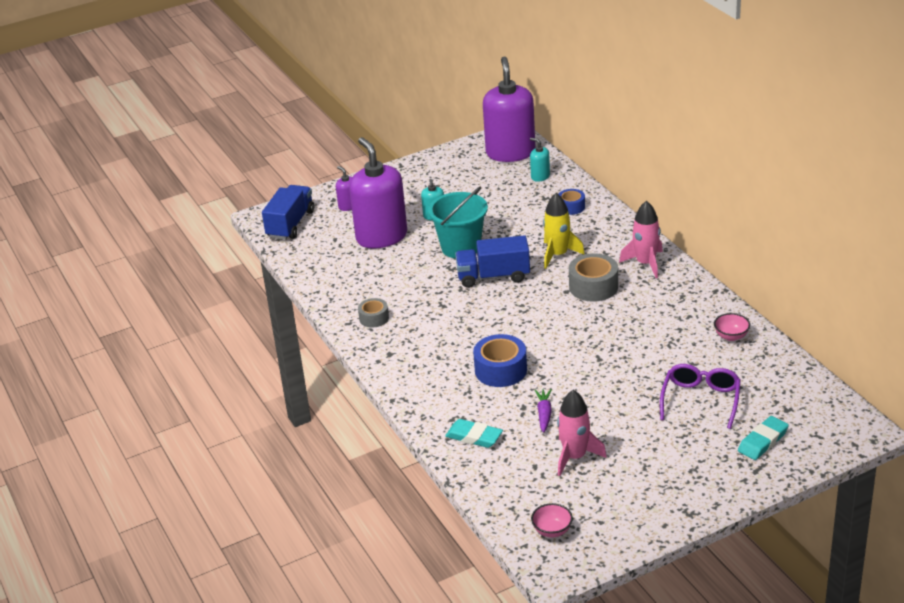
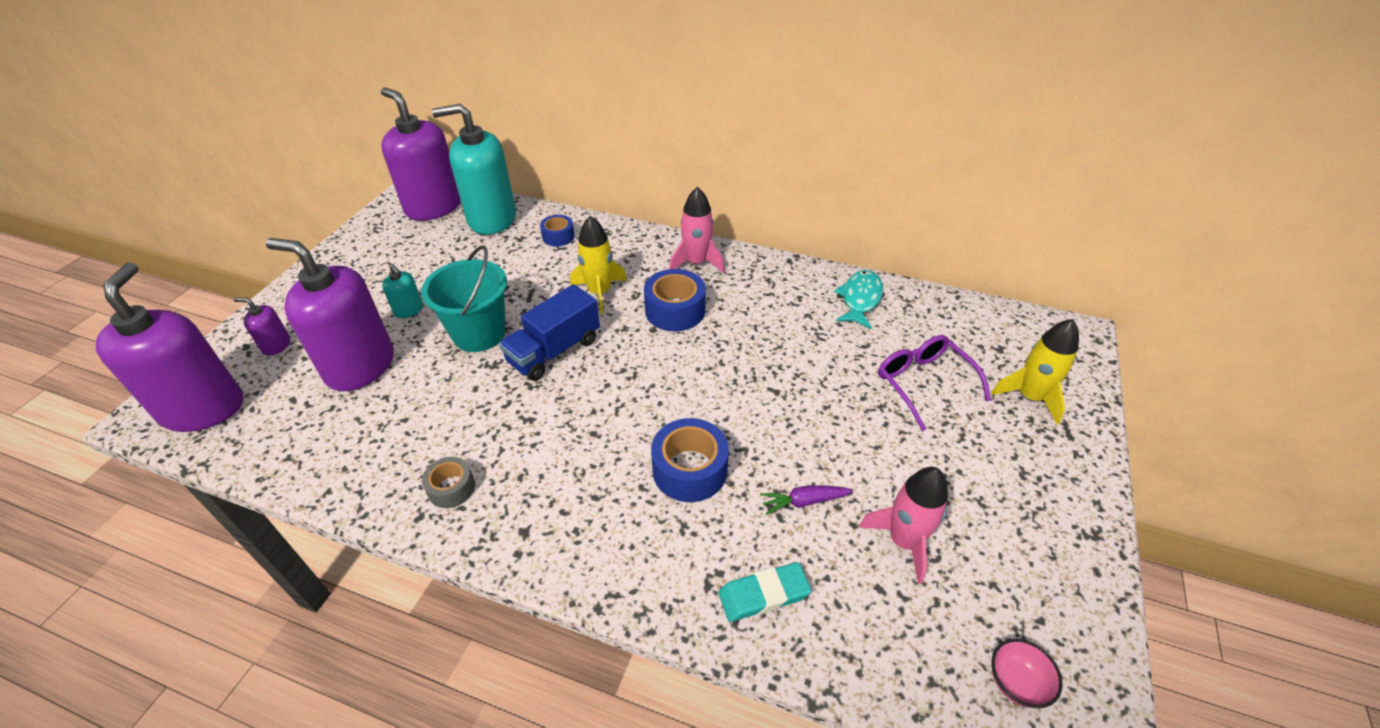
camera: 45 degrees left, 10 degrees up
(291, 224) = (203, 408): blue truck -> purple soap dispenser
(540, 176) = (492, 219): turquoise soap dispenser -> turquoise soap dispenser, size x2.34
(544, 414) = (804, 501): purple carrot -> purple carrot turned 60 degrees counterclockwise
(593, 286) = (675, 310): grey tape -> blue tape
(731, 336) = (860, 299): pink bowl -> turquoise fish
(762, 441) = (1029, 397): turquoise eraser -> yellow rocket

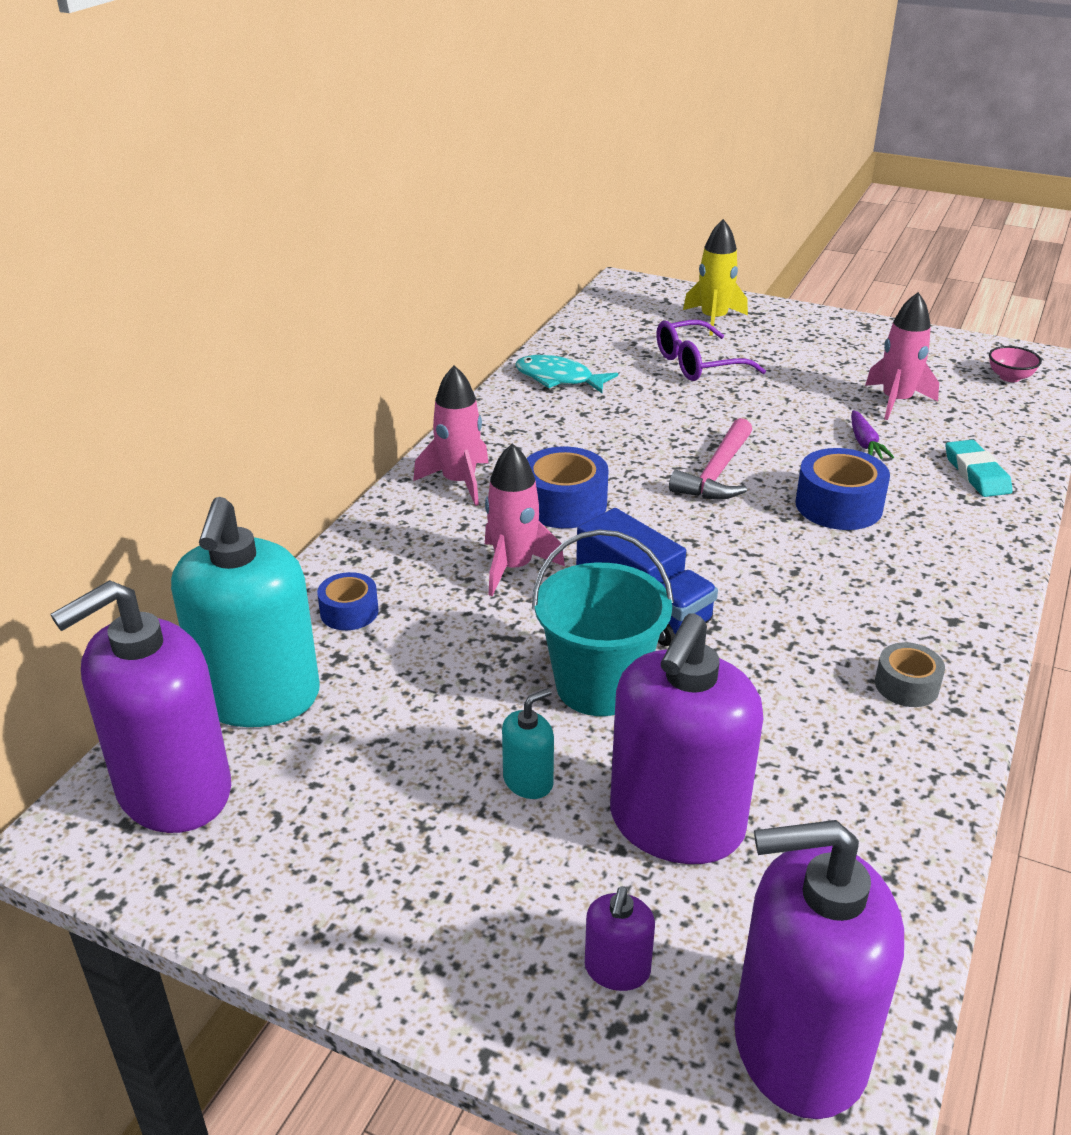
camera: 85 degrees left, 10 degrees down
(599, 292) = (514, 567): yellow rocket -> pink rocket
(730, 392) = (717, 473): none -> pink hammer

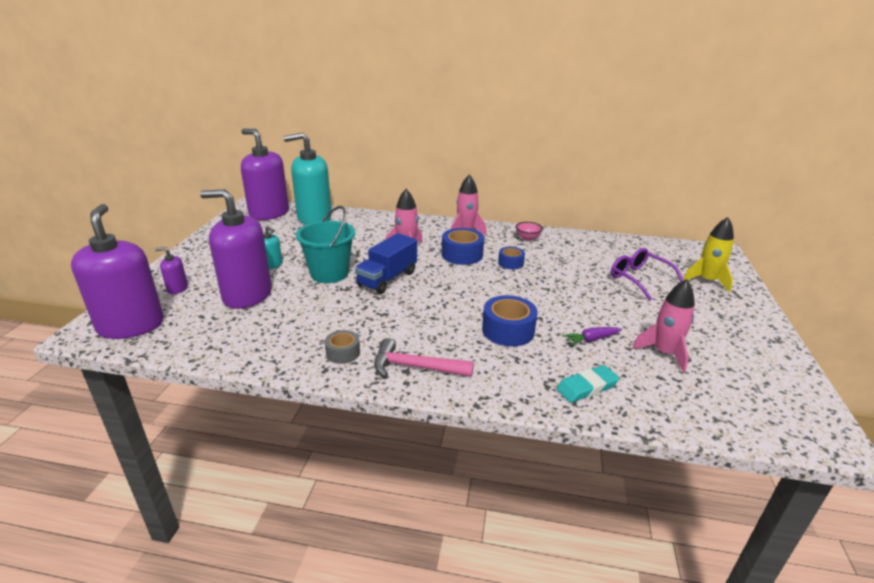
camera: 75 degrees right, 5 degrees down
(349, 612) = (365, 224): blue tape -> blue tape (510, 263)
(558, 379) = (580, 243): turquoise fish -> none
(717, 473) = (517, 291): pink hammer -> pink hammer (416, 367)
(1010, 377) = (767, 413): pink bowl -> pink bowl (527, 238)

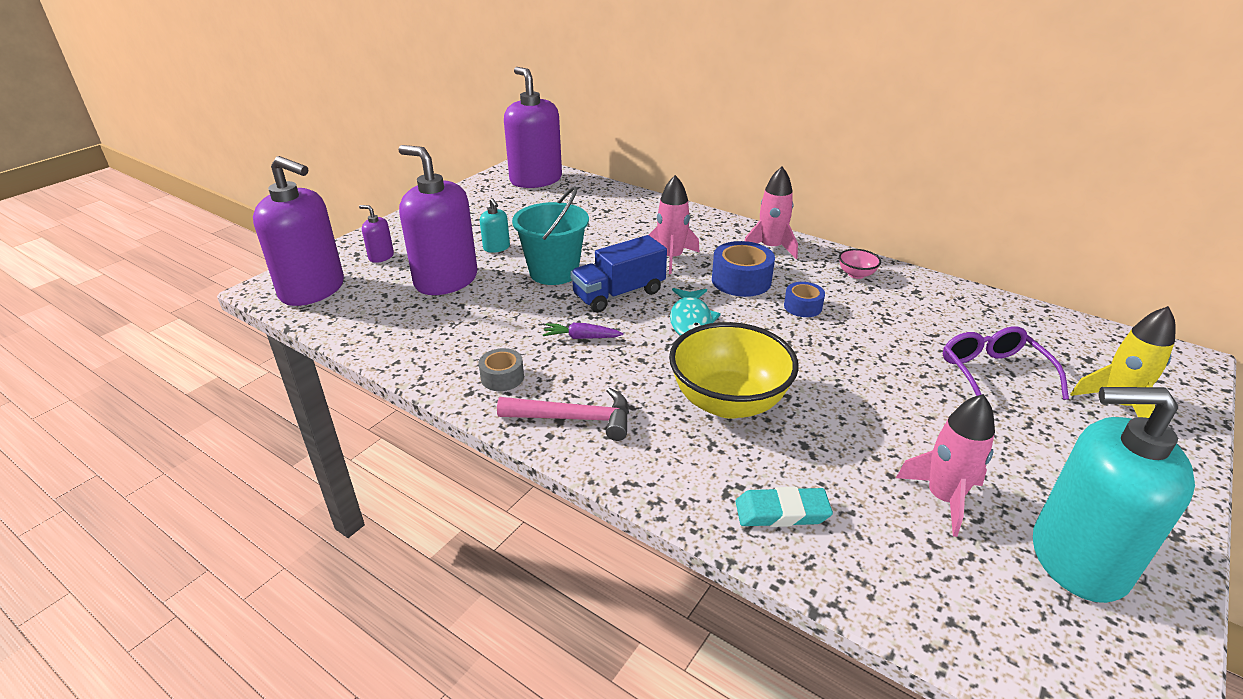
camera: 25 degrees right, 5 degrees up
(131, 325) = (312, 289): purple soap dispenser -> purple soap dispenser turned 105 degrees clockwise
(314, 217) = (585, 194): turquoise soap dispenser -> turquoise soap dispenser (1077, 559)
(416, 367) = (574, 418): pink hammer -> pink hammer turned 150 degrees clockwise
(448, 285) = (691, 320): none -> turquoise fish
(508, 330) = (728, 402): blue tape -> yellow bowl
(591, 339) = (840, 447): purple carrot -> purple carrot (581, 337)

